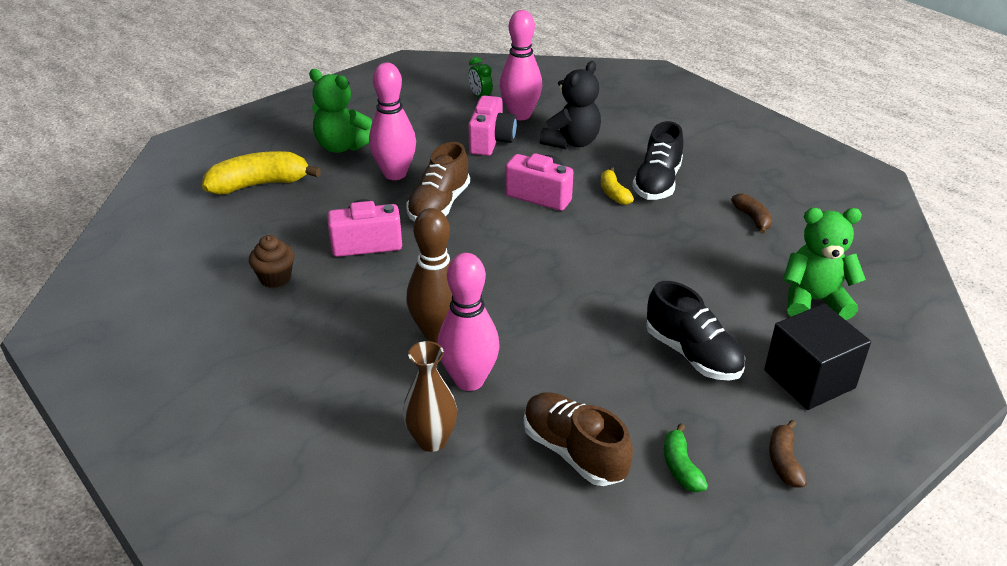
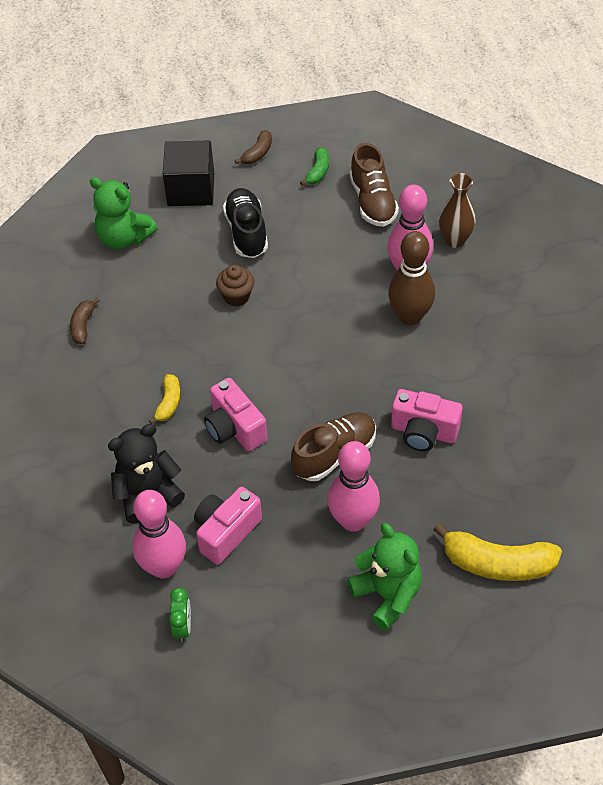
camera: 150 degrees left, 15 degrees up
(275, 278) = (516, 422): brown cupcake -> brown cupcake (236, 296)
(657, 183) = (119, 399): black shoe -> none

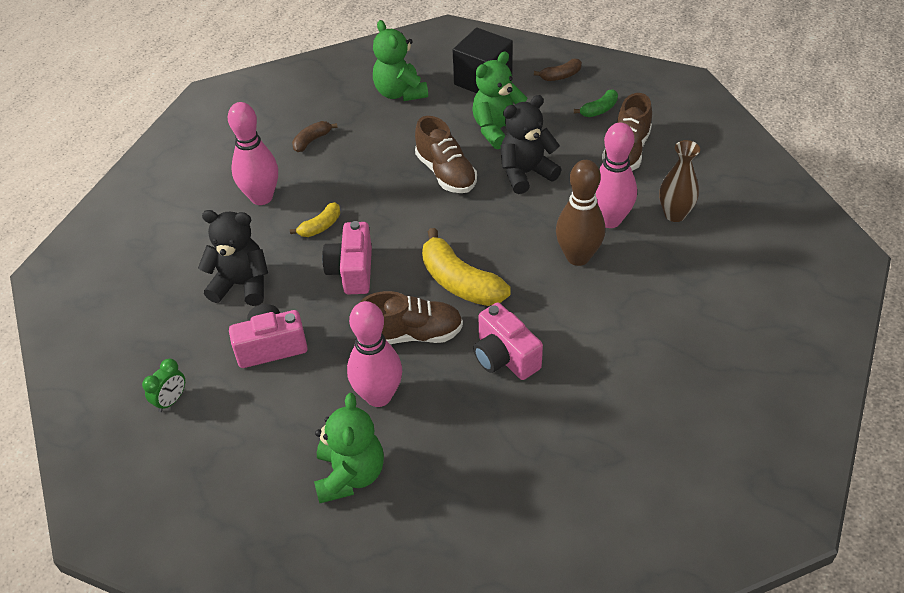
camera: 35 degrees right, 5 degrees down
(164, 567) = (201, 346): pink bowling pin -> pink bowling pin (261, 197)
(236, 296) = (446, 173): brown cupcake -> brown shoe
(246, 232) = (498, 130): black shoe -> green teddy bear
(305, 262) = (526, 173): none -> black teddy bear
(497, 563) = (470, 507): yellow banana -> yellow banana (460, 282)

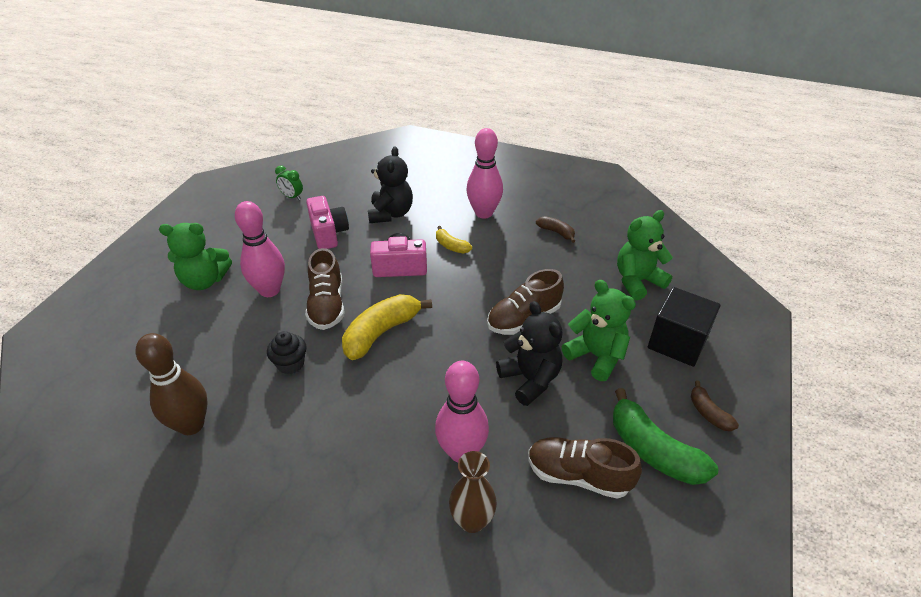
camera: 85 degrees right, 5 degrees down
(504, 357) = (290, 364): pink camera -> black cupcake
(578, 257) = (407, 421): brown bowling pin -> brown bowling pin (191, 425)
(599, 110) = (653, 451): green banana -> green banana, size x1.91

